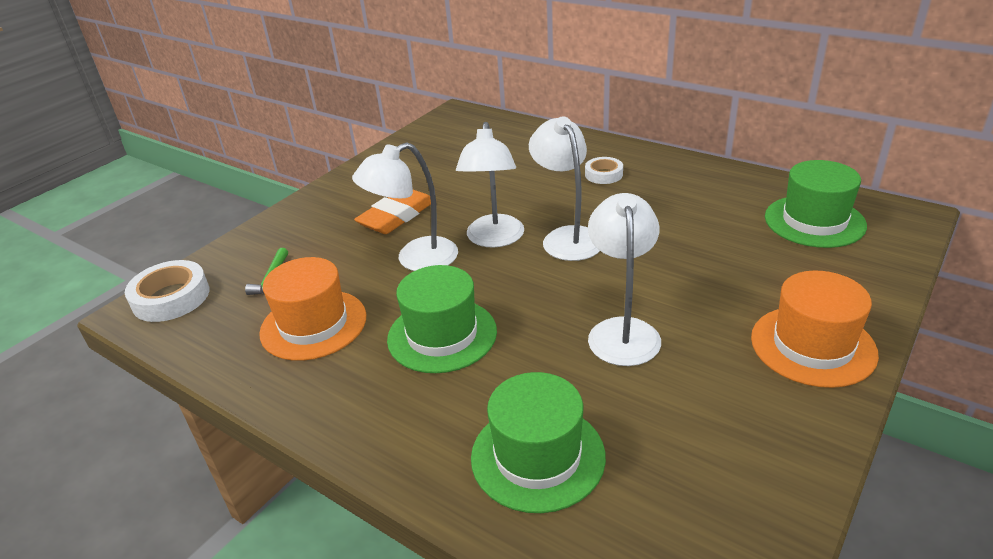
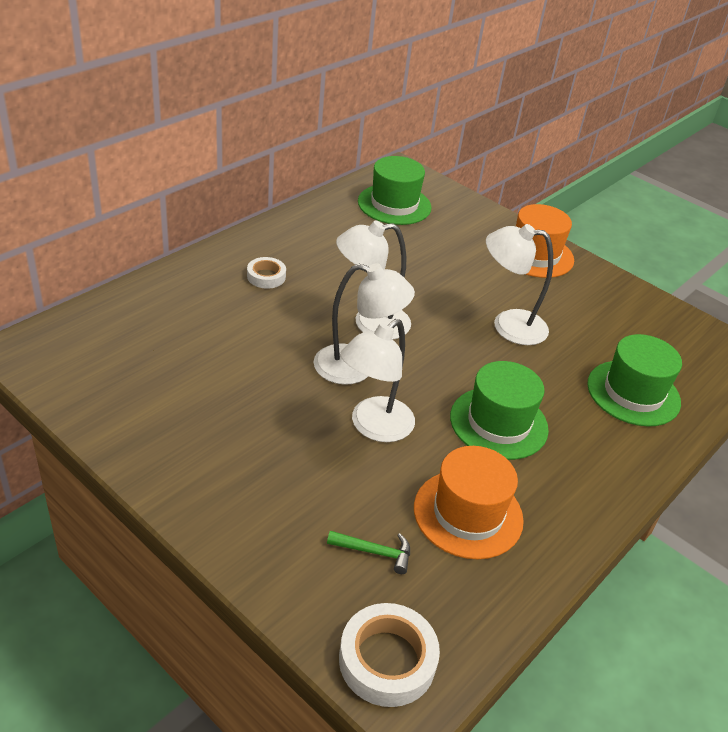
camera: 90 degrees left, 5 degrees up
(397, 216) = (278, 433): orange eraser -> none
(415, 259) = (374, 427): white lamp -> white lamp turned 60 degrees clockwise

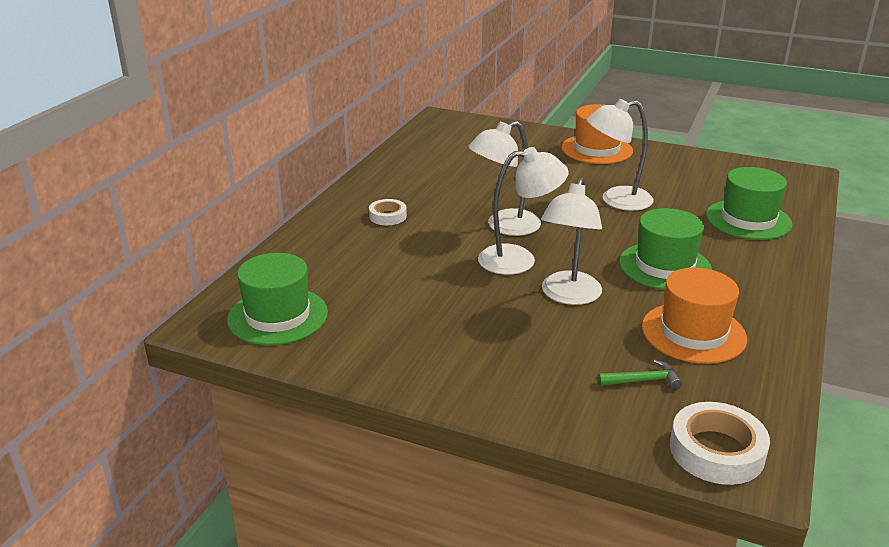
camera: 15 degrees left, 10 degrees down
(394, 204) = (455, 142): green hat -> green hat (277, 316)

